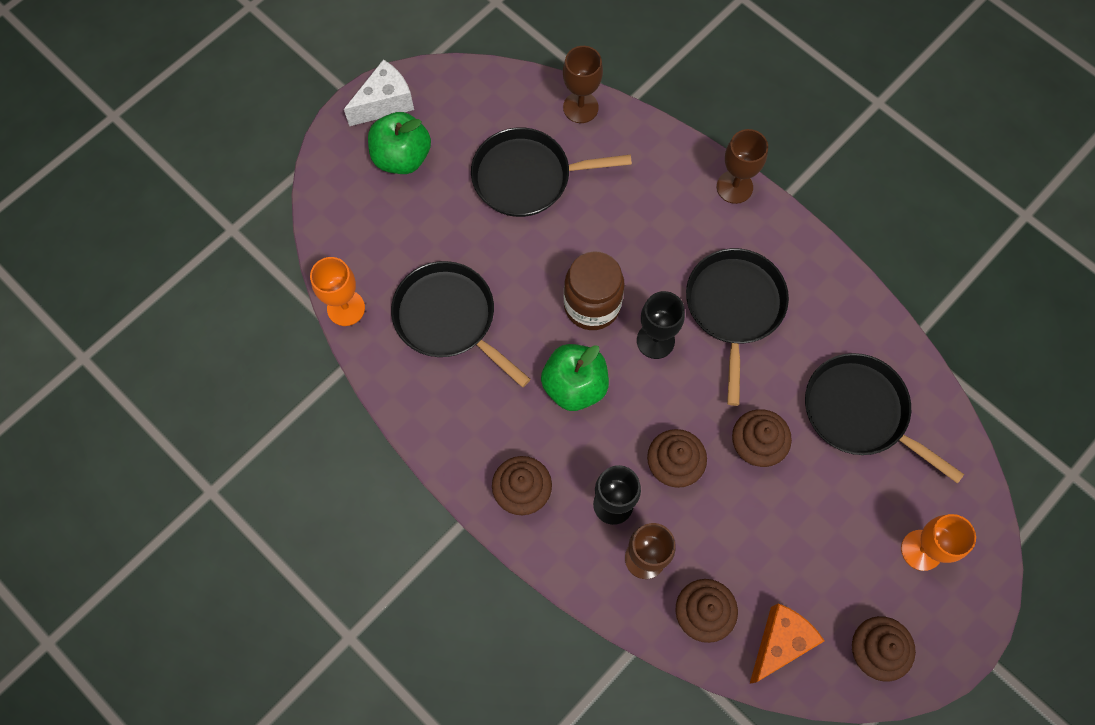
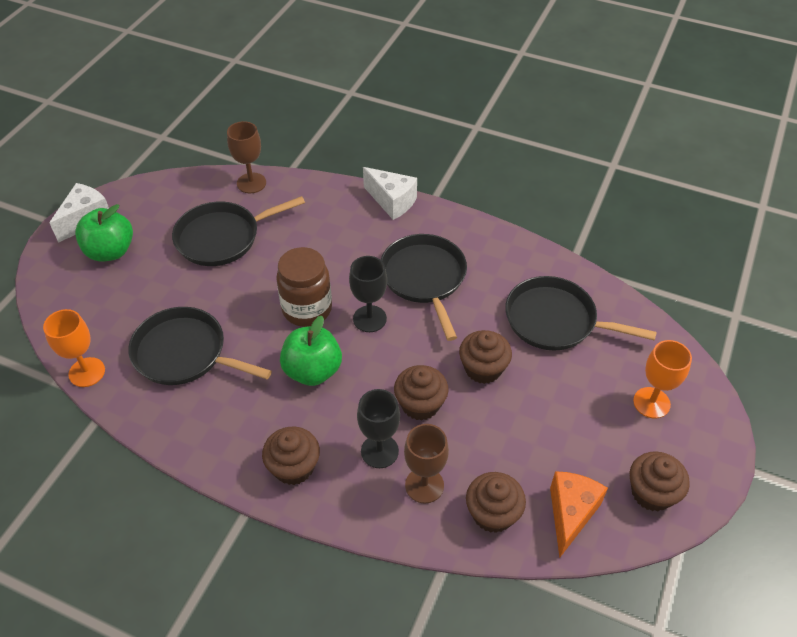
camera: 20 degrees left, 20 degrees down
(734, 187) = (392, 202): brown goblet -> white cheese

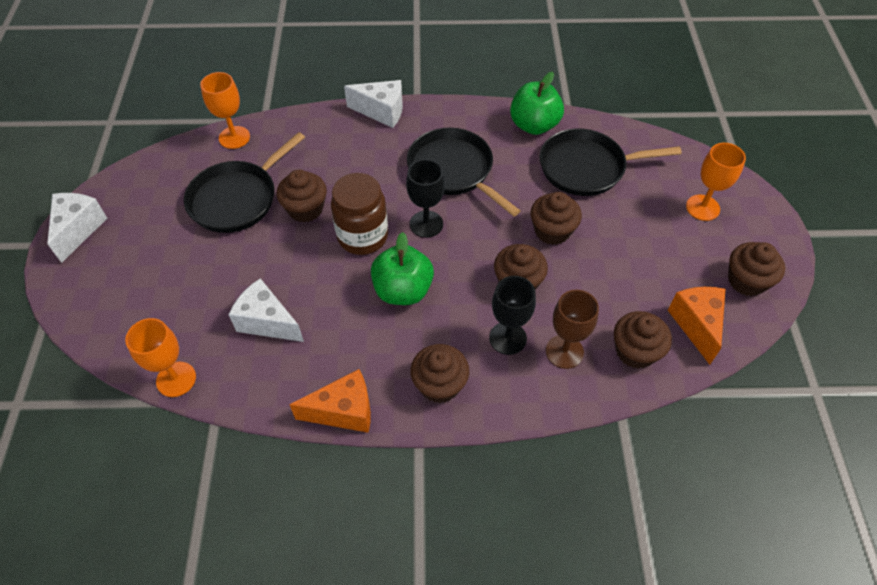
camera: 25 degrees left, 5 degrees up
(110, 251) = (126, 252): green apple -> green apple (534, 125)
(184, 353) = (267, 322): black pan -> white cheese
(200, 455) = (344, 411): none -> orange cheese
(251, 183) = (234, 137): brown goblet -> orange goblet
(273, 267) = (305, 209): none -> brown cupcake

